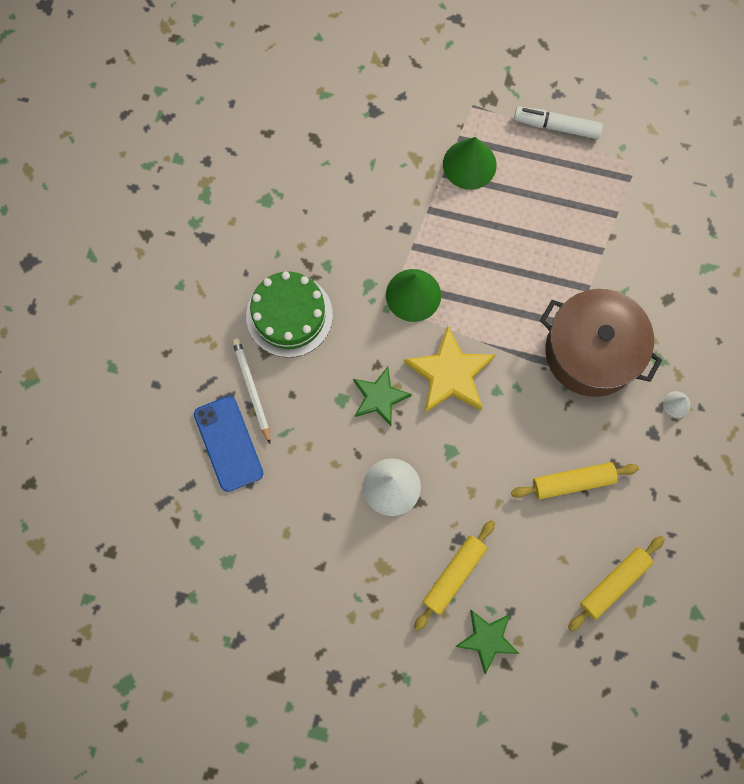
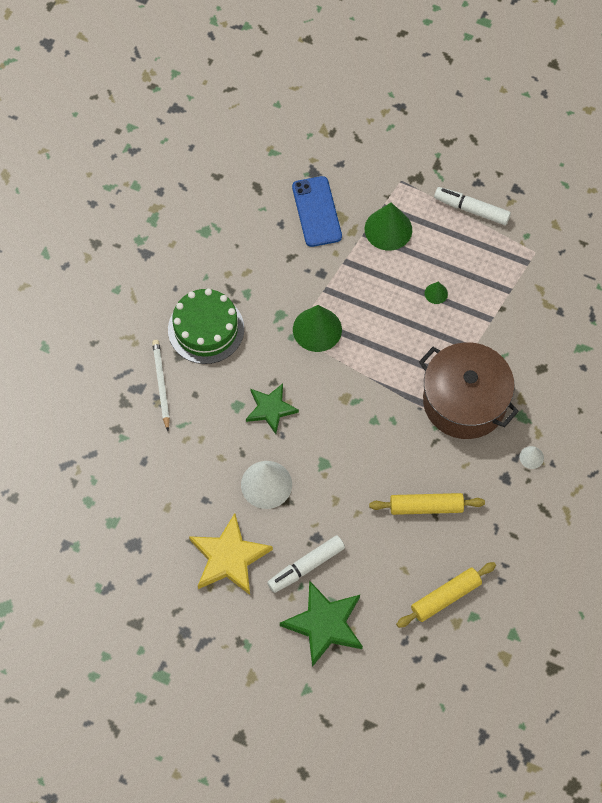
camera: 10 degrees right, 10 degrees down
(228, 443) = (132, 425): blue phone -> blue phone (316, 212)
(450, 374) = (336, 400): yellow star -> yellow star (229, 557)
(454, 575) = (306, 567): yellow rolling pin -> white marker
(487, 639) = (324, 624): green star -> green star, size x1.51
(536, 231) = (436, 293): none -> green cone

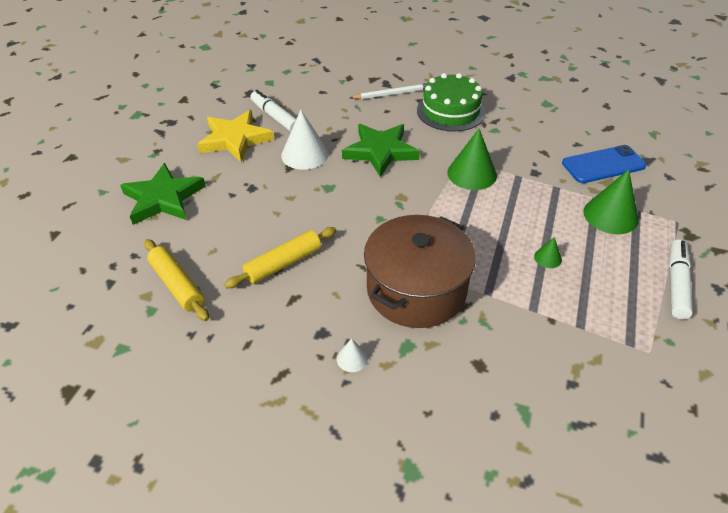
camera: 85 degrees right, 20 degrees down
(270, 409) = (380, 151): green star -> green star, size x1.51
(306, 567) = (222, 183): white marker -> white marker (275, 117)
(426, 507) = (283, 263): yellow rolling pin -> yellow rolling pin turned 60 degrees clockwise

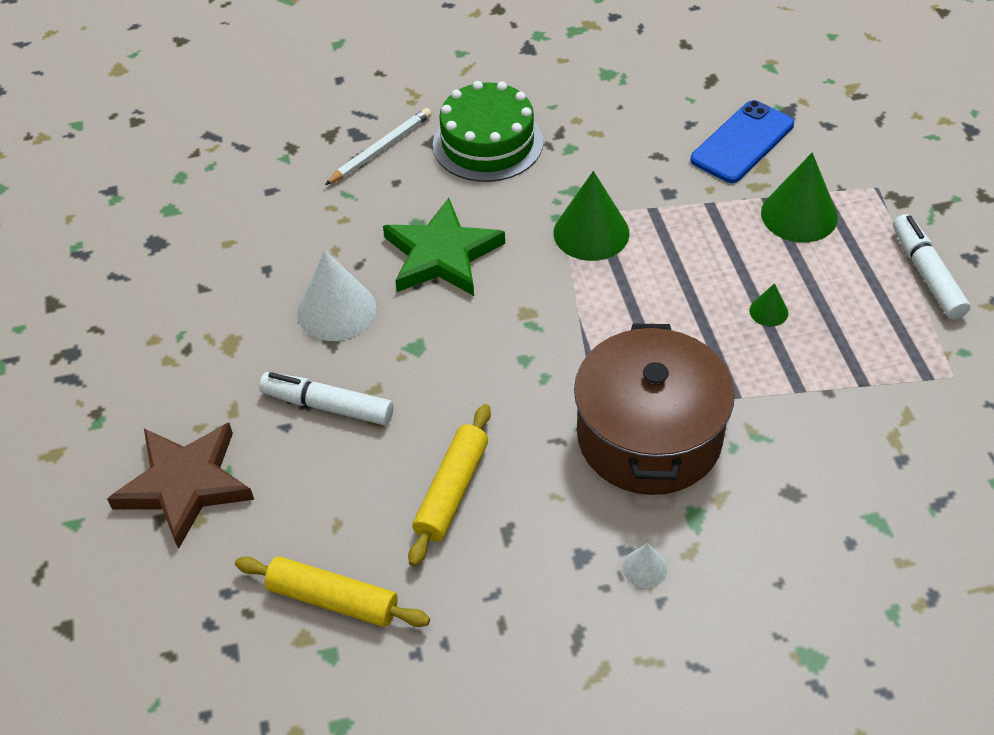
camera: 30 degrees left, 5 degrees up
(163, 198) = (185, 485): green star -> brown star
(235, 139) = (206, 334): yellow star -> none
(275, 117) = (235, 268): white marker -> white marker (328, 406)

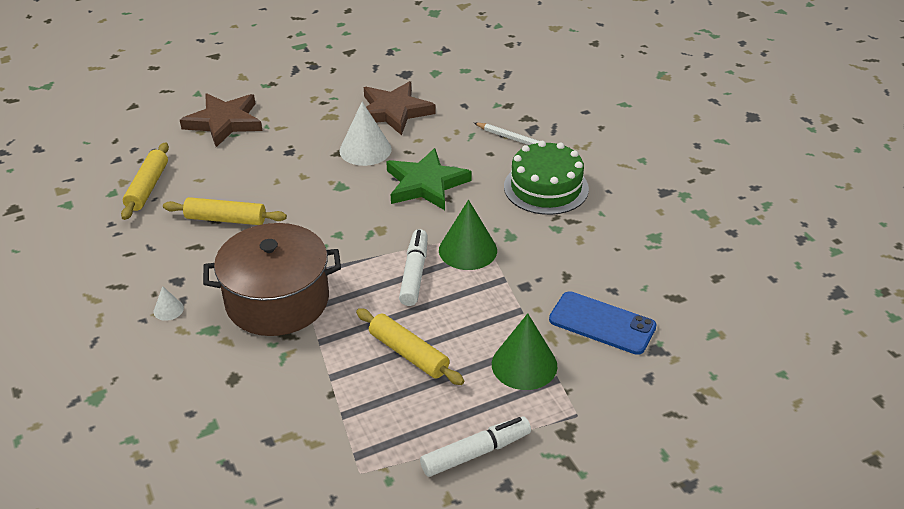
camera: 75 degrees right, 10 degrees down
(252, 268) = (393, 111): none -> brown star
(328, 406) = (287, 160): white marker -> white marker (414, 273)
(768, 311) = (408, 353): green cone -> yellow rolling pin

